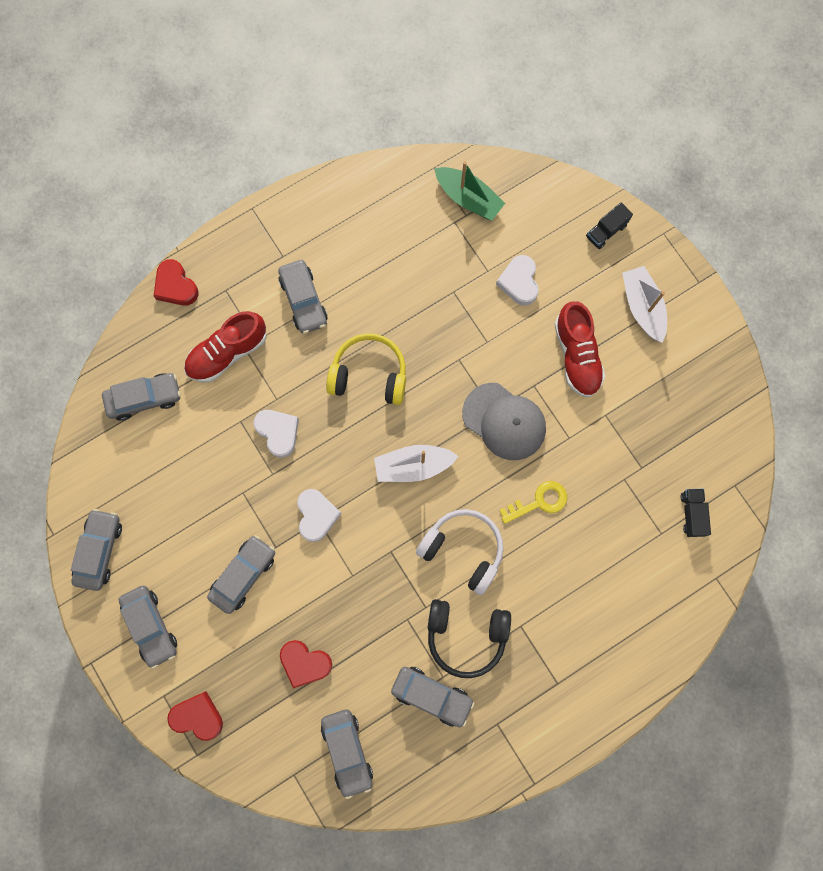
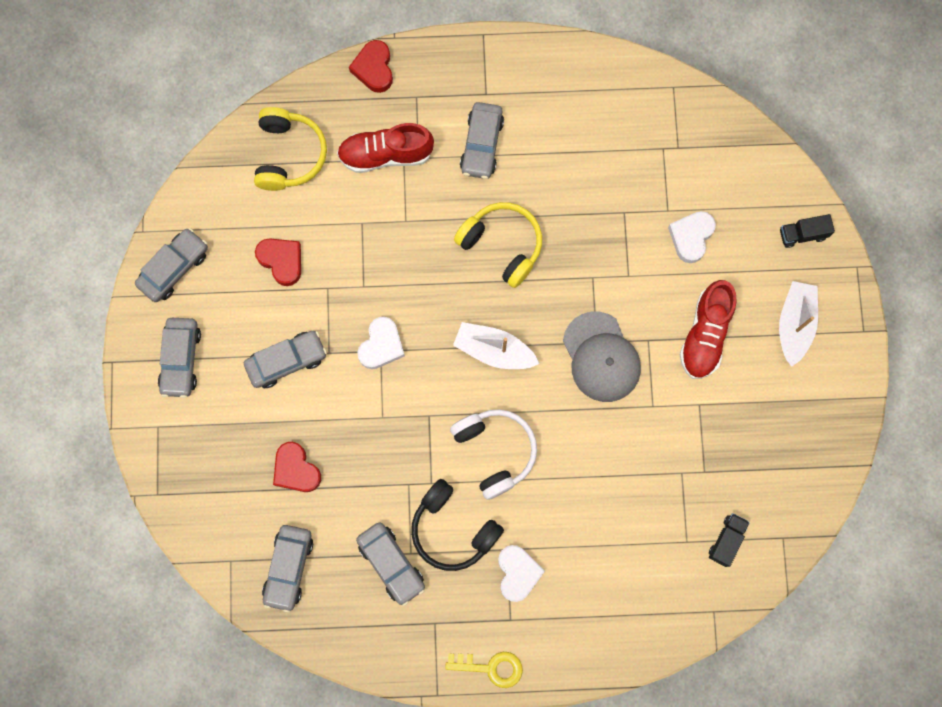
camera: 30 degrees right, 0 degrees up
(144, 398) = (289, 155): grey car -> yellow headphones
(197, 716) = (177, 461): red heart -> red heart (281, 261)
(278, 432) = (390, 252): white heart -> white heart (517, 573)
(468, 198) = (689, 133): green boat -> none
(539, 502) = (590, 448): yellow key -> yellow key (491, 667)

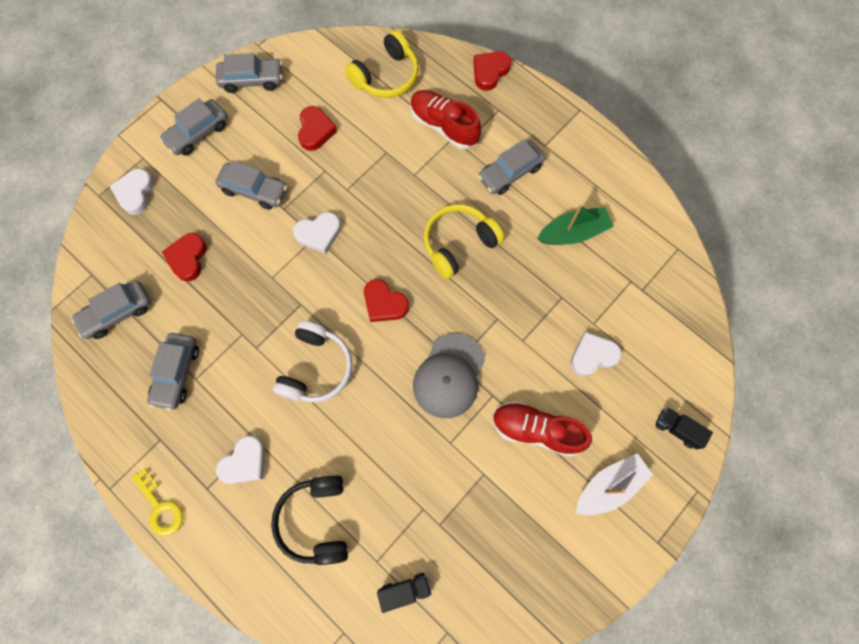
camera: 45 degrees right, 5 degrees down
(187, 461) = (135, 193): none -> white heart
(453, 529) = (237, 390): black headphones -> black headphones (316, 520)
(494, 350) = (384, 303): white boat -> red heart
(502, 245) = (458, 244): yellow headphones -> yellow headphones turned 120 degrees counterclockwise
(581, 150) = (573, 232): none -> green boat
(705, 335) = (536, 430): red shoe -> red shoe turned 45 degrees clockwise

